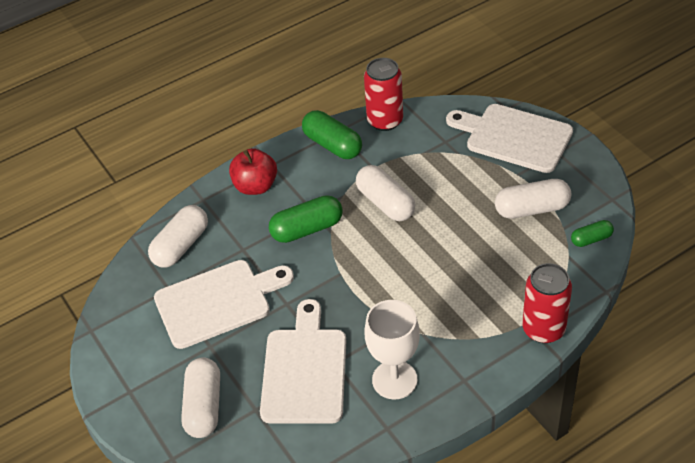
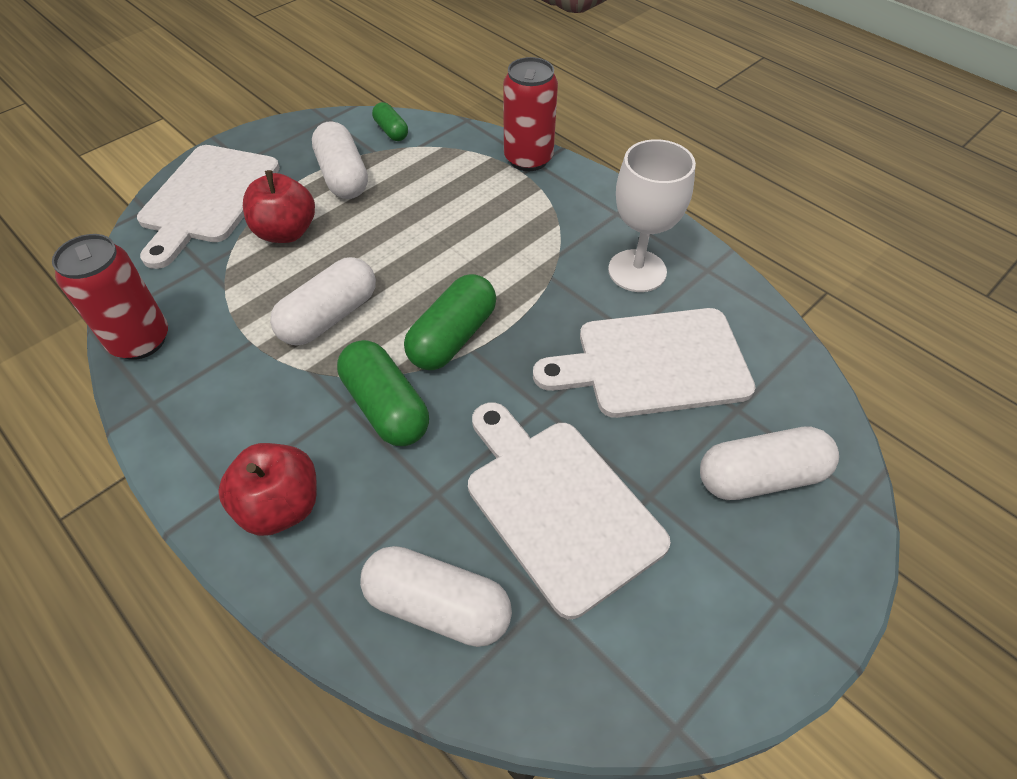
camera: 105 degrees left, 5 degrees up
(332, 145) = (187, 404): green capsule -> green capsule (453, 337)
(471, 179) = (286, 232): none -> red apple

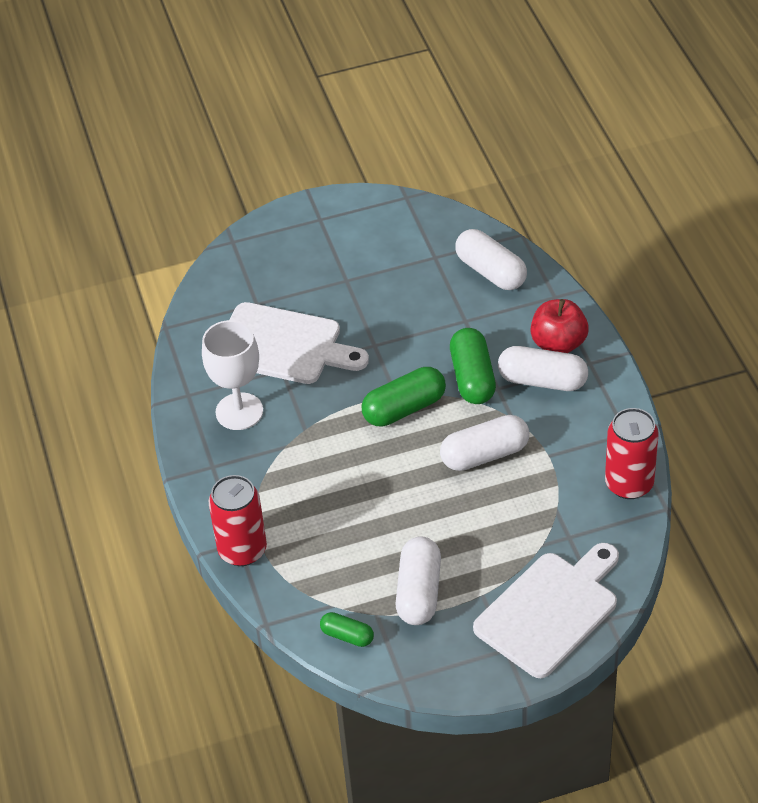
camera: 150 degrees left, 5 degrees down
(286, 232) = (491, 546): red apple -> none
(391, 131) = (347, 636): green capsule -> green capsule turned 60 degrees counterclockwise
(558, 506) = (400, 292): white cutting board -> none
(760, 477) = (277, 268): white capsule -> white capsule (542, 380)

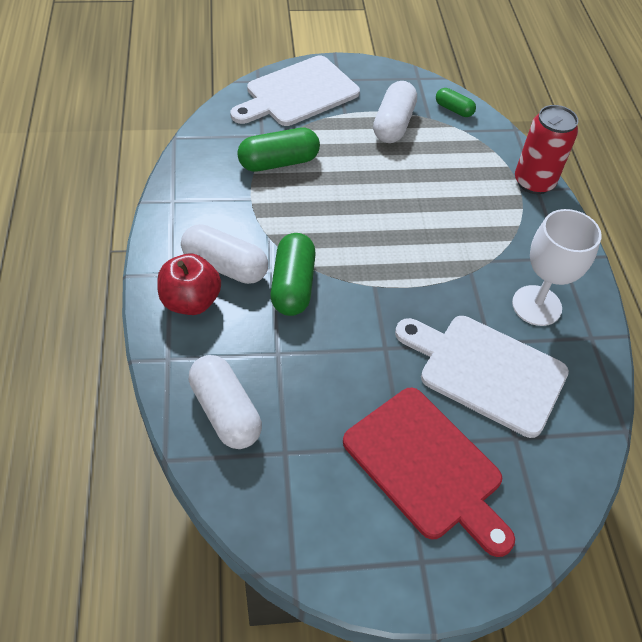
camera: 175 degrees left, 5 degrees up
(325, 270) = (426, 467): none -> red cutting board
(404, 408) = (370, 270): green capsule -> green capsule (279, 162)
(484, 454) = (307, 211): white capsule -> none
(629, 484) = (193, 160): red can -> none

